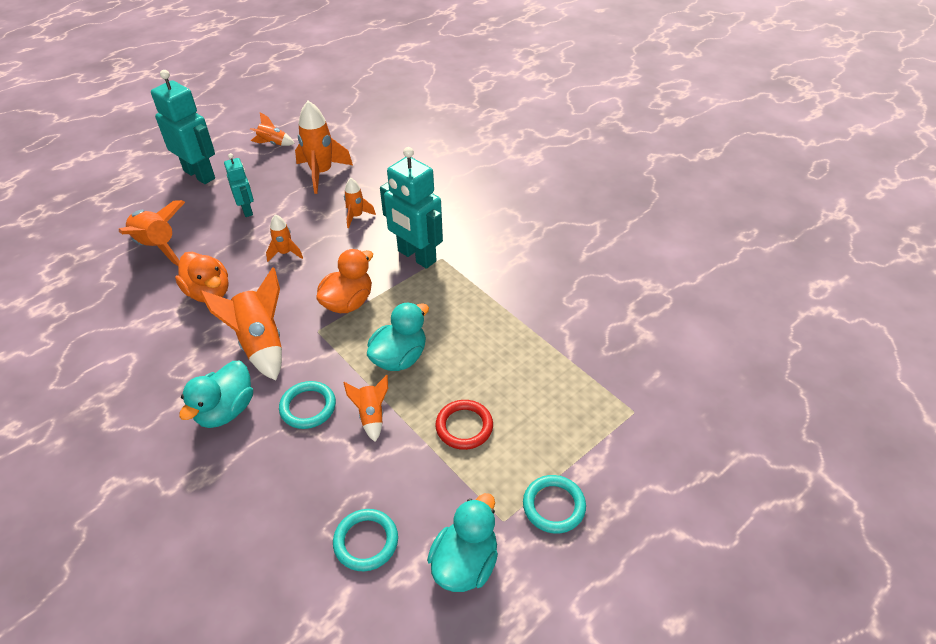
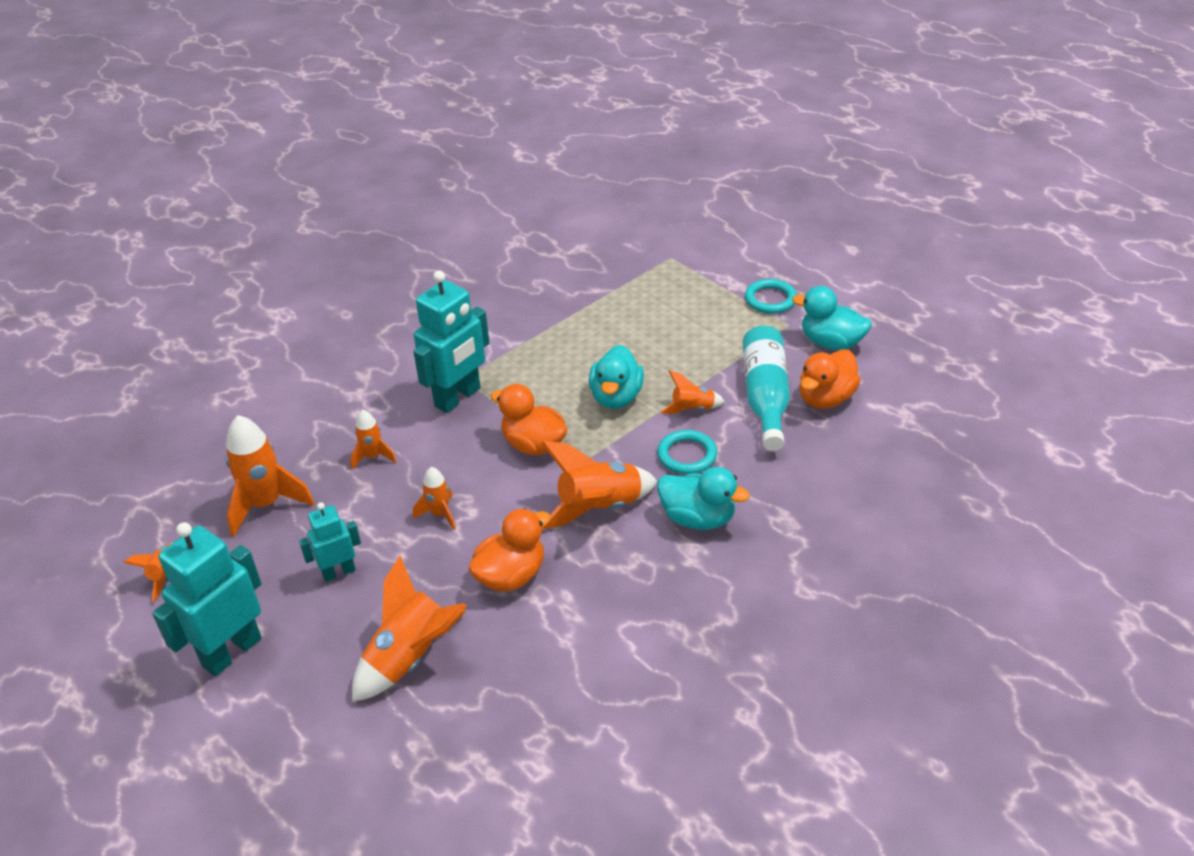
camera: 90 degrees left, 5 degrees down
(366, 541) = (825, 398): turquoise ring -> orange duck
(378, 481) = (765, 397): none -> turquoise bottle
(399, 358) = (616, 397): turquoise duck -> turquoise duck turned 120 degrees counterclockwise
(464, 426) = (698, 350): red ring -> none

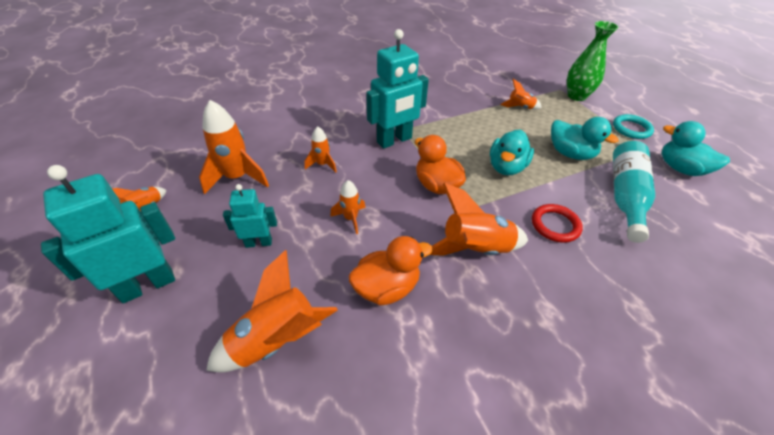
camera: 15 degrees right, 5 degrees up
(687, 455) = (555, 225): turquoise ring -> red ring
(692, 409) = (564, 190): orange rocket -> orange rocket (520, 107)
(694, 264) = (576, 96): none -> green vase
(698, 518) = (558, 283): turquoise duck -> turquoise duck (570, 154)
(825, 398) = (677, 209): orange duck -> none

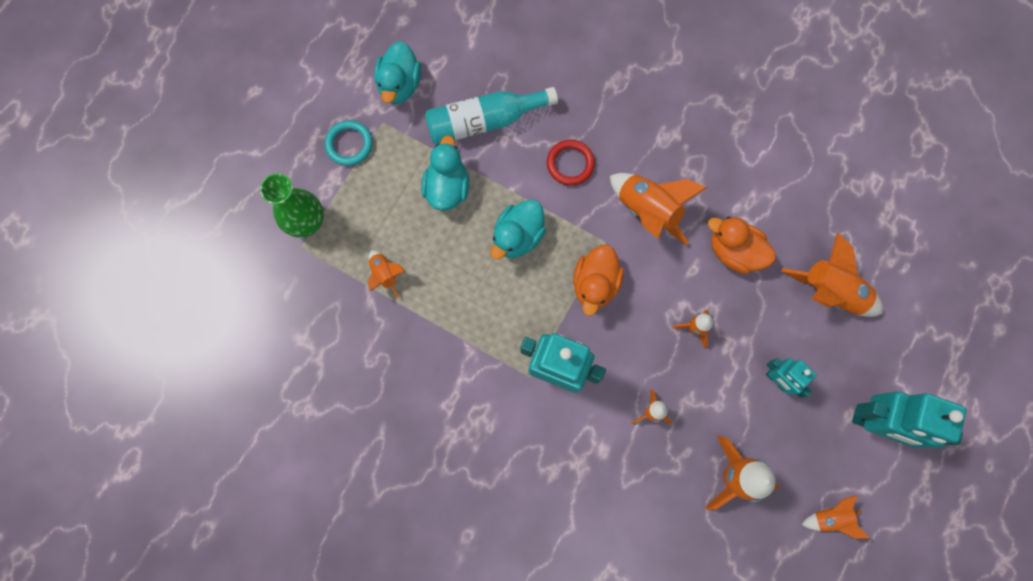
camera: 125 degrees left, 30 degrees up
(506, 167) = (518, 237): turquoise duck -> turquoise duck turned 135 degrees clockwise

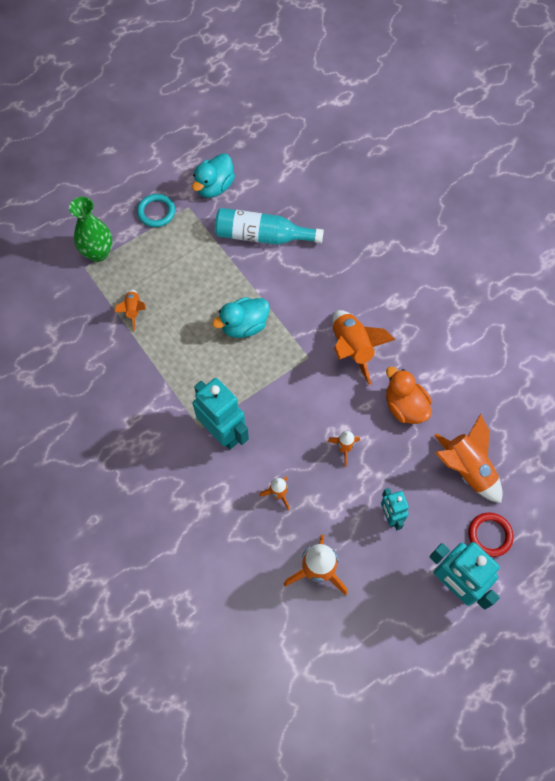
camera: 25 degrees right, 10 degrees down
(447, 188) = (210, 270): turquoise duck -> none
(570, 164) = (311, 291): red ring -> red ring (490, 535)
(595, 284) = (284, 384): orange duck -> none
(830, 517) = (379, 638): orange rocket -> none

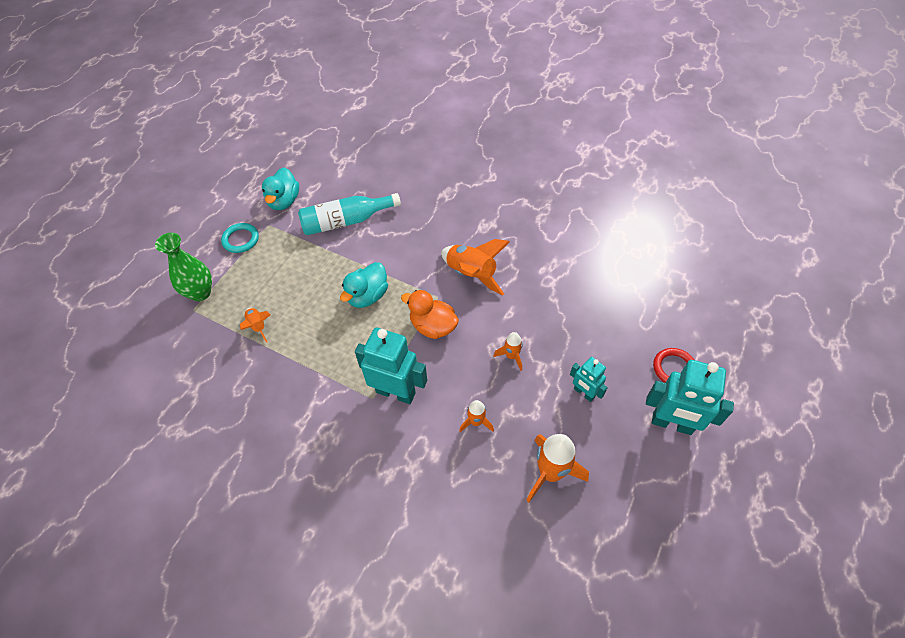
camera: 25 degrees left, 10 degrees down
(405, 406) = (541, 300): orange duck -> orange duck (433, 326)
(466, 469) = (621, 325): orange rocket -> none

